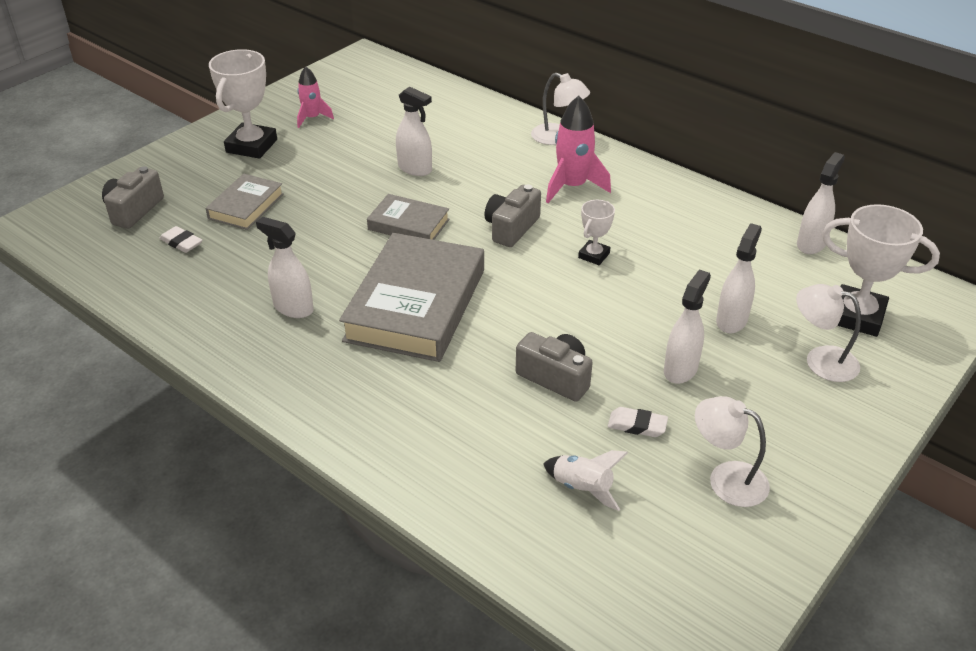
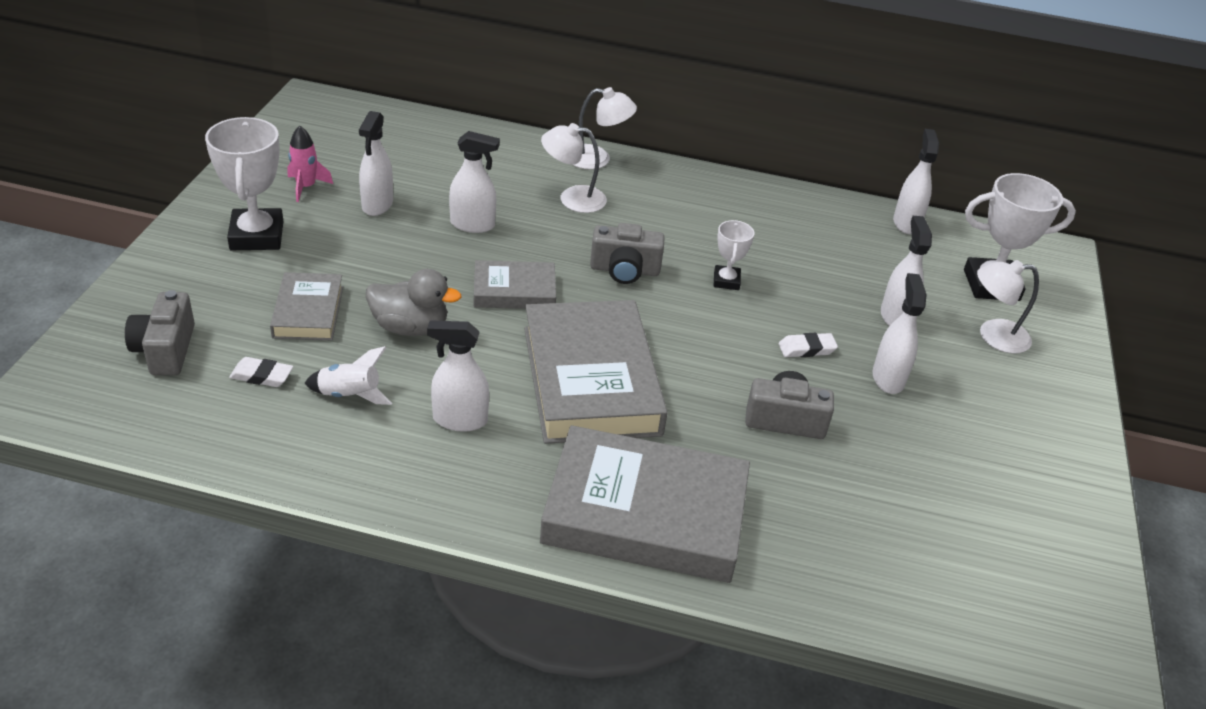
camera: 30 degrees left, 0 degrees up
(309, 233) = (410, 327): none -> grey duck
(354, 140) = (377, 205): none -> white spray bottle
(378, 415) = (645, 514): none -> grey book
(511, 228) = (624, 270): grey camera -> grey camera turned 90 degrees counterclockwise
(572, 187) = (651, 211): pink rocket -> none
(582, 488) = (891, 525): white rocket -> white rocket (350, 395)
(637, 425) = (892, 446): white eraser -> white eraser (807, 349)
(726, 478) = (1001, 474): white lamp -> white lamp (572, 198)

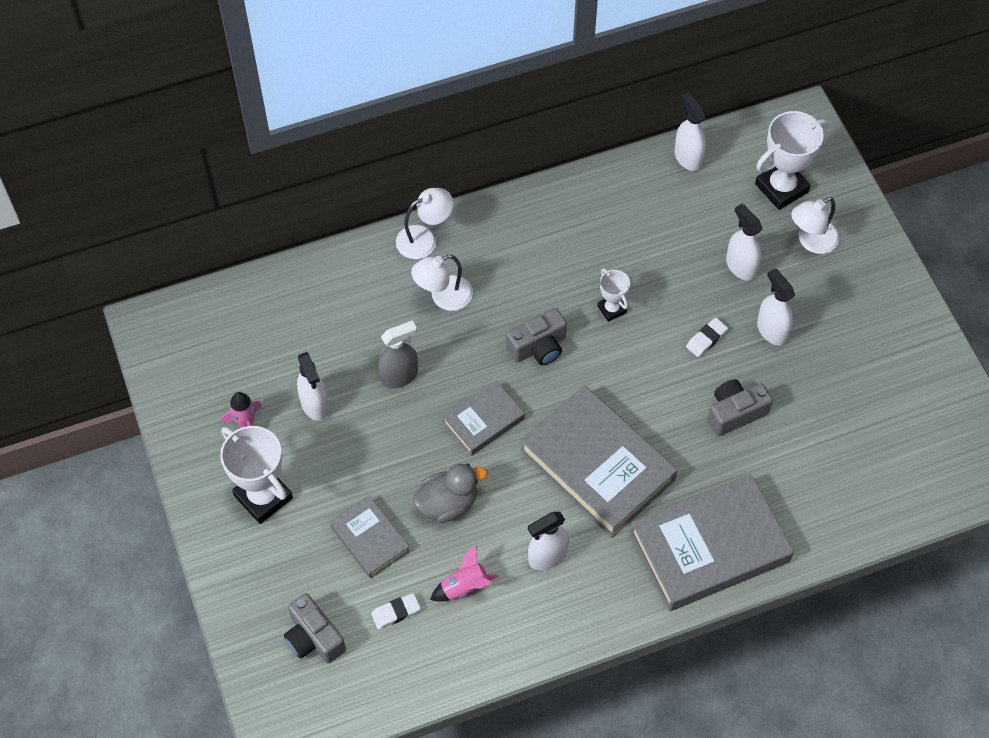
camera: 30 degrees left, 20 degrees up
(350, 395) = (464, 586): white rocket -> pink rocket
(472, 225) = (399, 376): white spray bottle -> grey spray bottle

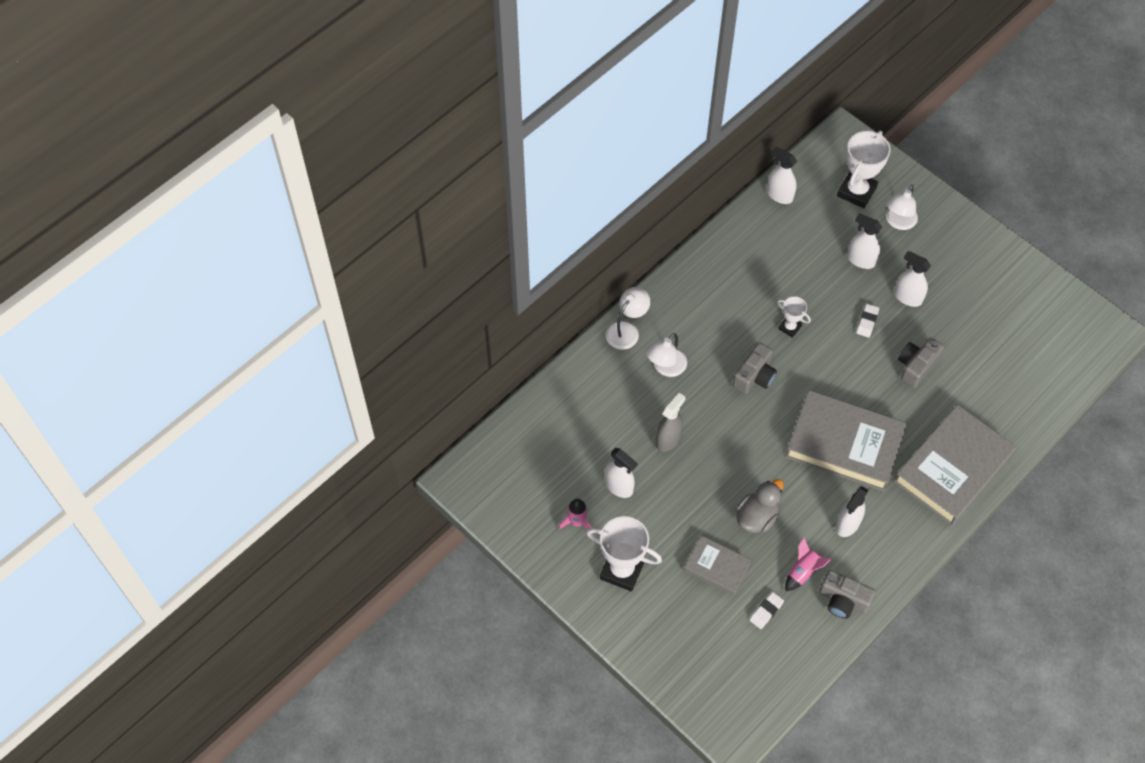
camera: 25 degrees left, 0 degrees up
(314, 637) = (719, 656): grey camera -> grey camera (843, 600)
(484, 421) = (747, 446): grey book -> none

